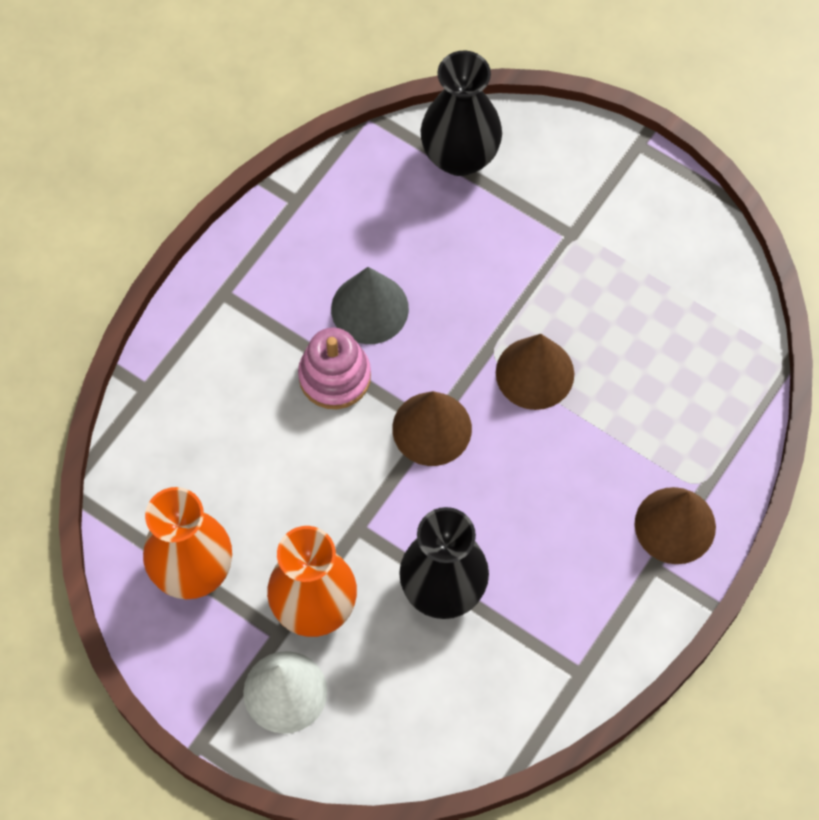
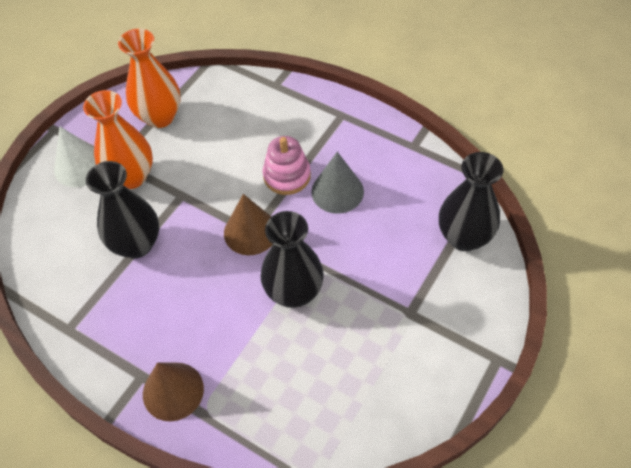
camera: 90 degrees right, 10 degrees down
(534, 373) = (294, 292): brown cone -> black vase

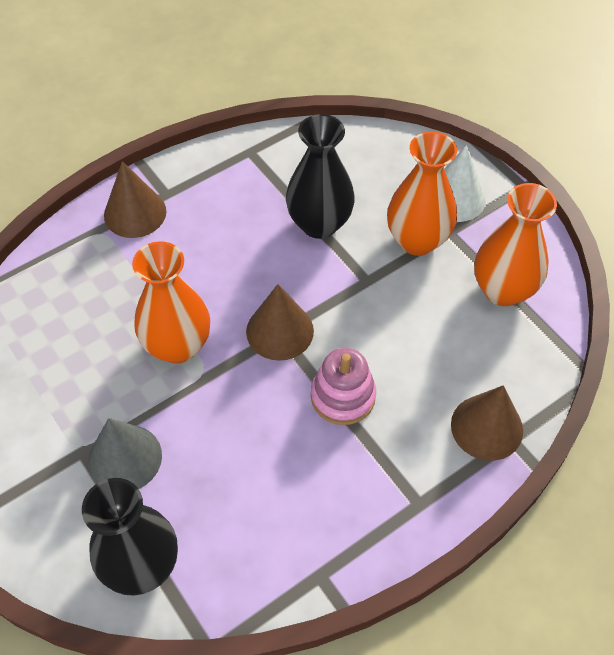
camera: 110 degrees right, 0 degrees up
(272, 98) = (487, 427): none -> brown cone
(294, 292) = (177, 346): black vase -> orange vase
(337, 191) = (290, 444): grey cone -> grey cone (125, 458)

